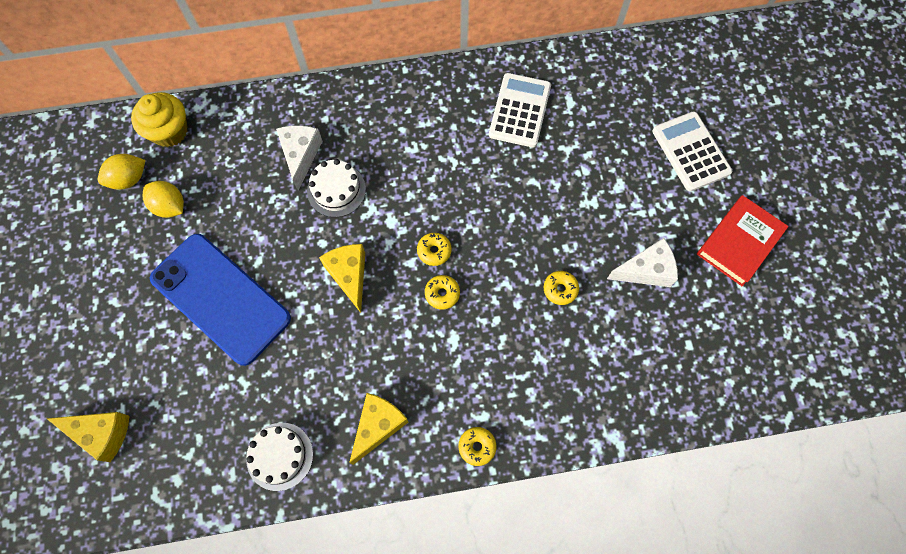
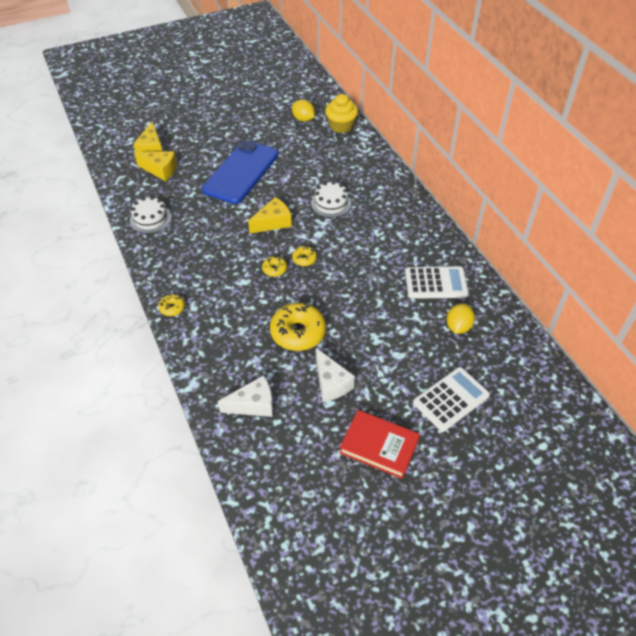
camera: 75 degrees right, 20 degrees down
(170, 206) = (292, 138): yellow lemon -> yellow lemon (458, 327)
(300, 156) = (348, 182): white cheese -> white cheese (253, 404)
(378, 426) = (177, 257): yellow cheese -> yellow cheese (160, 170)
(560, 289) = (298, 332): yellow donut -> yellow donut, size x2.08

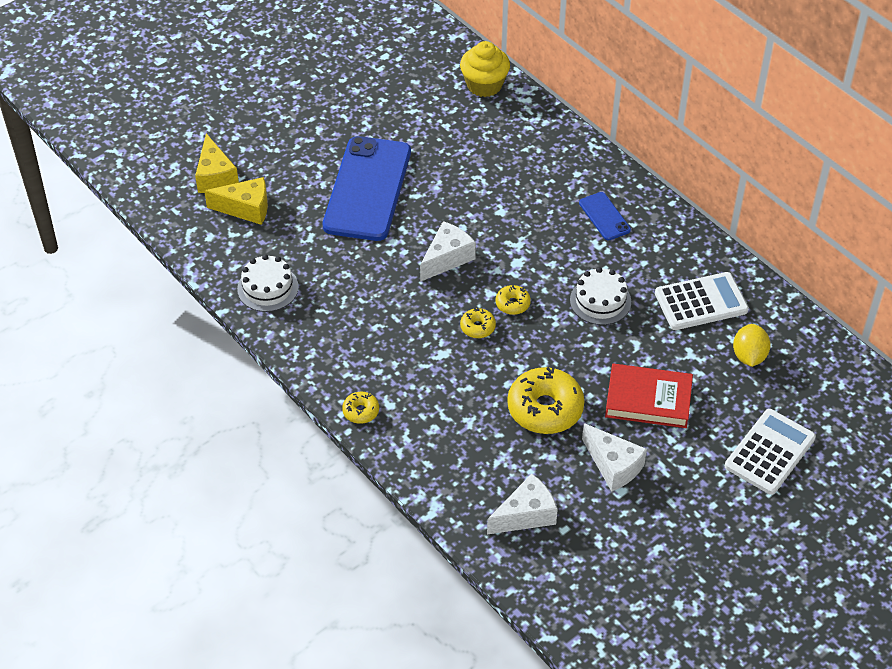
camera: 15 degrees left, 0 degrees up
(273, 222) = (447, 258): yellow cheese -> white cheese
(303, 119) = (424, 84): yellow lemon -> none
(331, 203) = (517, 213): white cake -> white cake (600, 301)
(379, 446) = (701, 530): red book -> red book (648, 399)
(388, 216) = (604, 216): none -> blue phone

